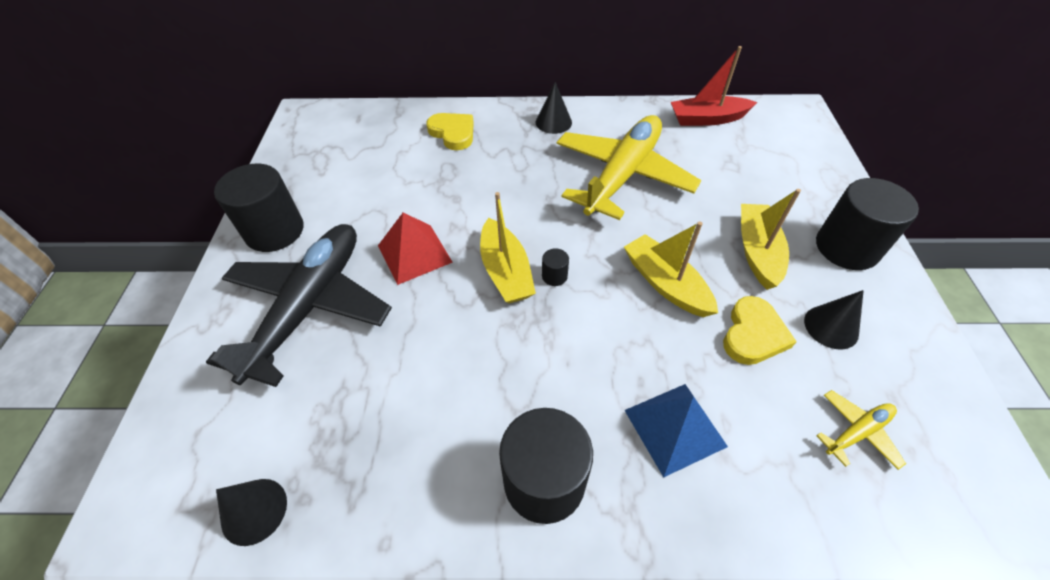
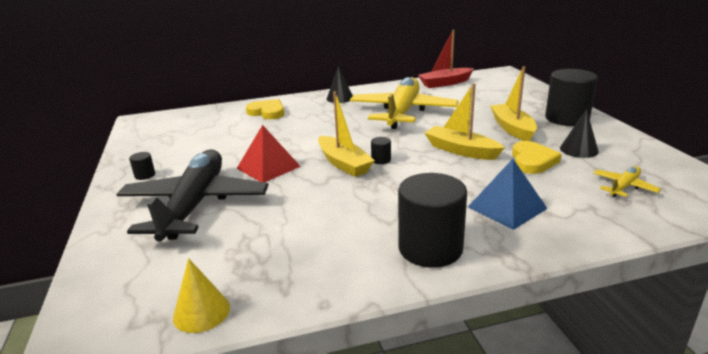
camera: 15 degrees left, 25 degrees down
(254, 511) = (201, 312): black cone -> yellow cone
(274, 231) = (145, 175): black cylinder -> black cylinder, size x0.41

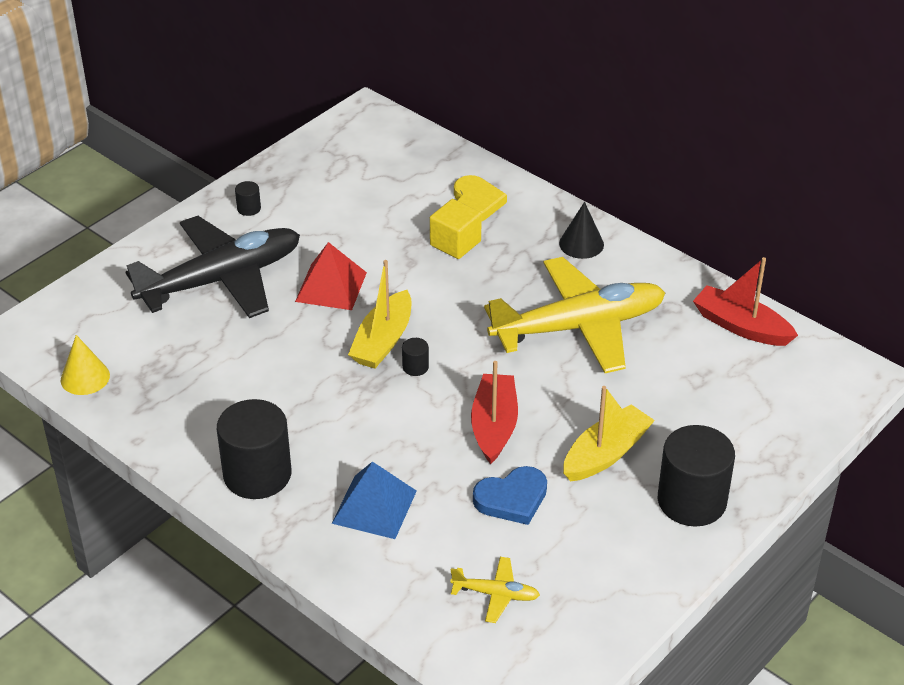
camera: 55 degrees right, 15 degrees up
(290, 124) = (455, 243): none -> yellow cube
(461, 150) = (494, 426): yellow boat -> red boat
(532, 161) = (512, 498): yellow heart -> blue heart
(579, 149) = (581, 535): black cone -> none

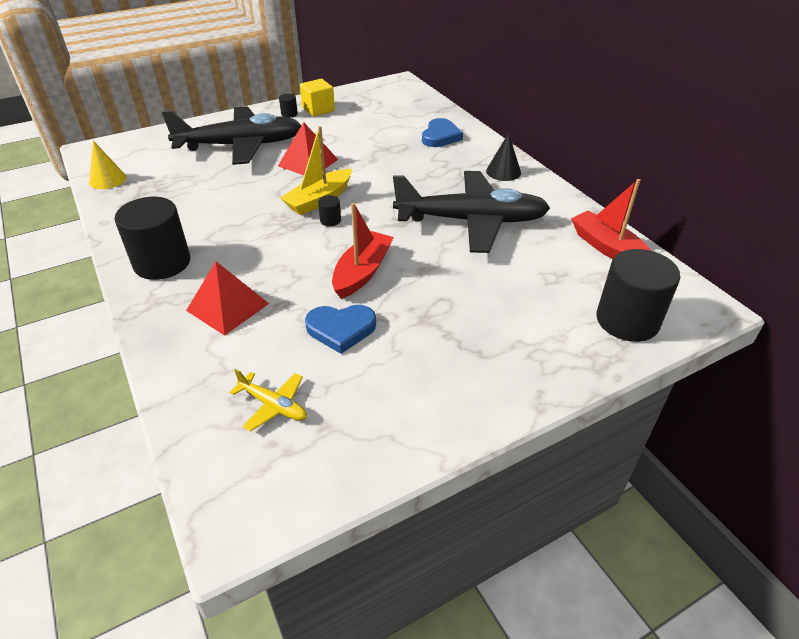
camera: 20 degrees right, 0 degrees up
(374, 506) = (228, 307): blue pyramid -> red pyramid
(455, 243) = (411, 155): yellow cube -> yellow cube (318, 109)
(476, 203) = (440, 136): yellow heart -> blue heart
(579, 327) = (471, 221): yellow plane -> black plane
(606, 453) = (442, 314): yellow boat -> none
(691, 501) = (499, 373): black cylinder -> black cylinder (627, 320)

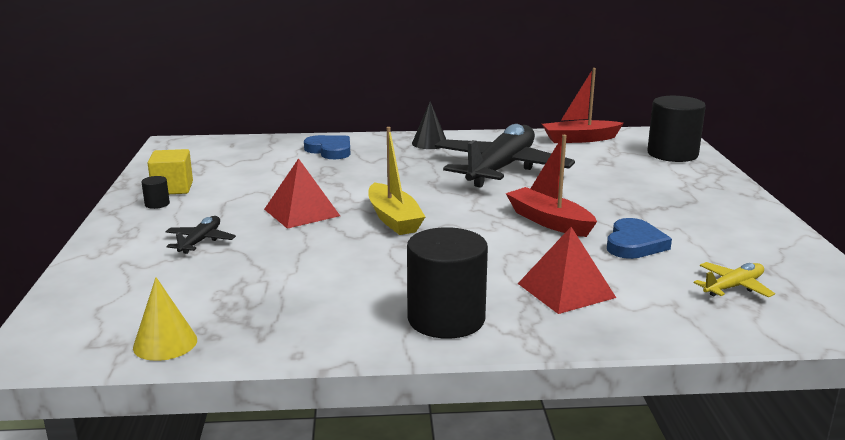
camera: 65 degrees left, 20 degrees down
(241, 145) = (200, 241): black plane -> black plane, size x0.41
(330, 220) = (441, 220): black cylinder -> none

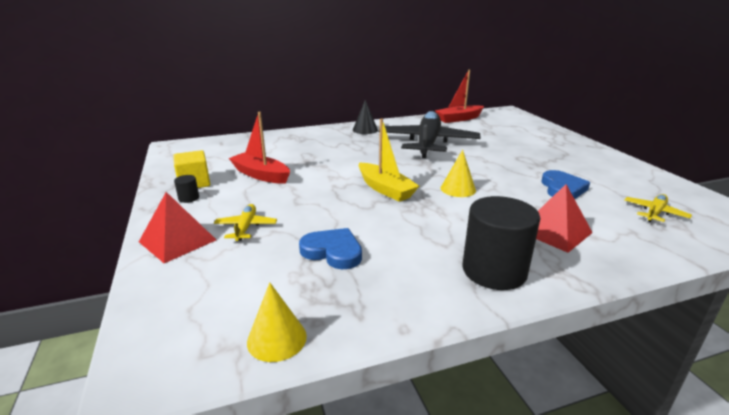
camera: 15 degrees left, 5 degrees up
(200, 241) = (246, 227): black plane -> yellow plane
(301, 212) = (312, 192): red pyramid -> red pyramid (177, 241)
(330, 150) = (299, 141): blue heart -> blue heart (333, 251)
(488, 229) = (458, 189): none -> yellow cone
(549, 221) = (493, 178): red boat -> red boat (261, 175)
(672, 154) = (523, 124): black cylinder -> none

